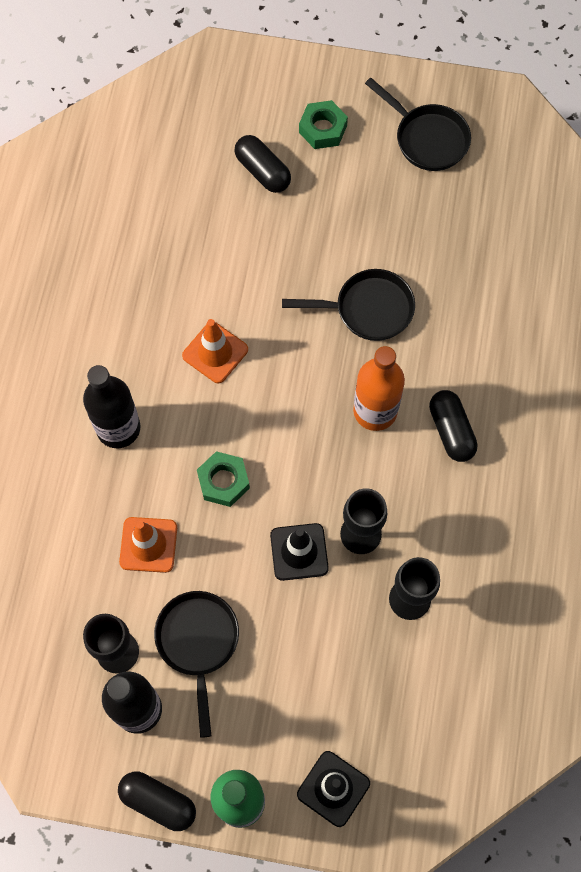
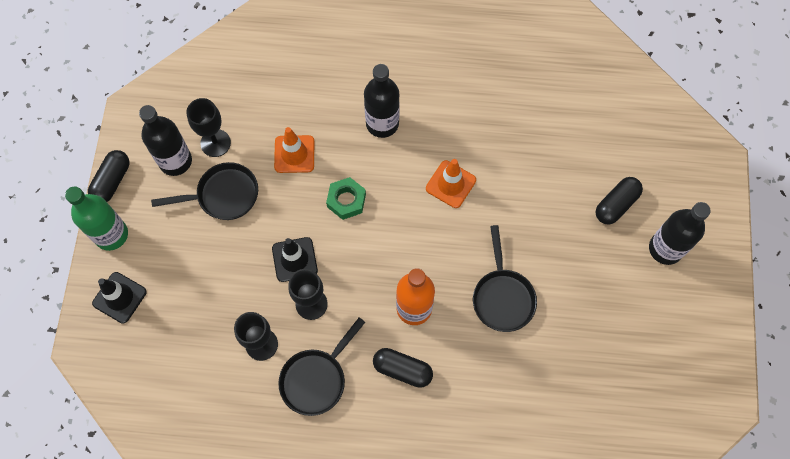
camera: 85 degrees right, 0 degrees up
(323, 129) = (665, 249): green nut -> black bottle
(427, 138) = (673, 336): black pan -> black pan (316, 379)
(451, 431) = (402, 370): black capsule -> black capsule turned 45 degrees clockwise

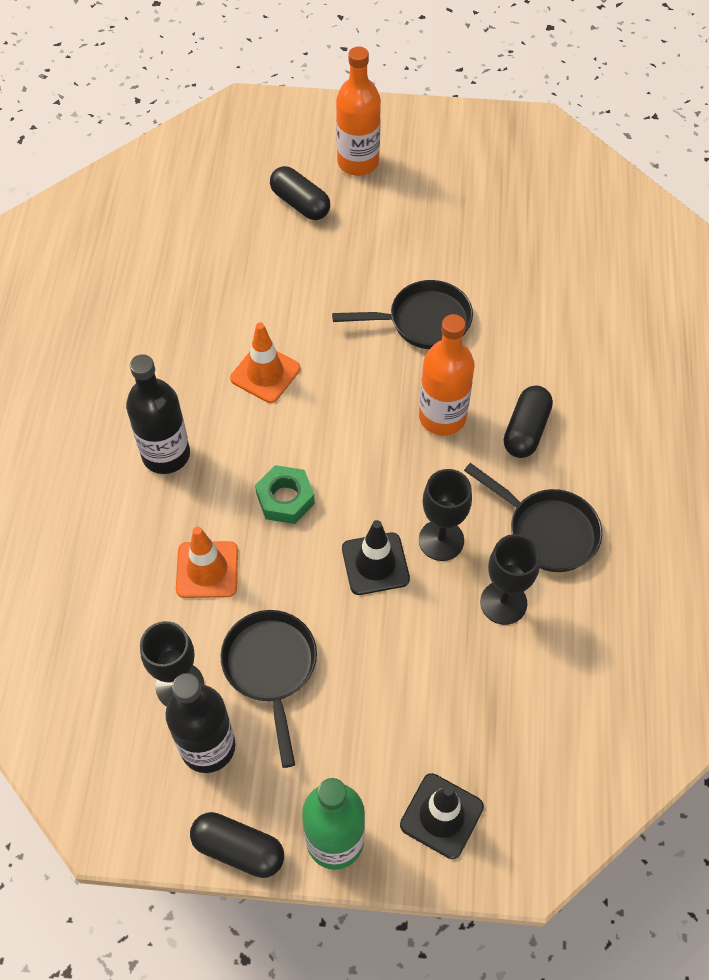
camera: 90 degrees left, 10 degrees down
(665, 249) = (358, 162): black bottle -> orange bottle

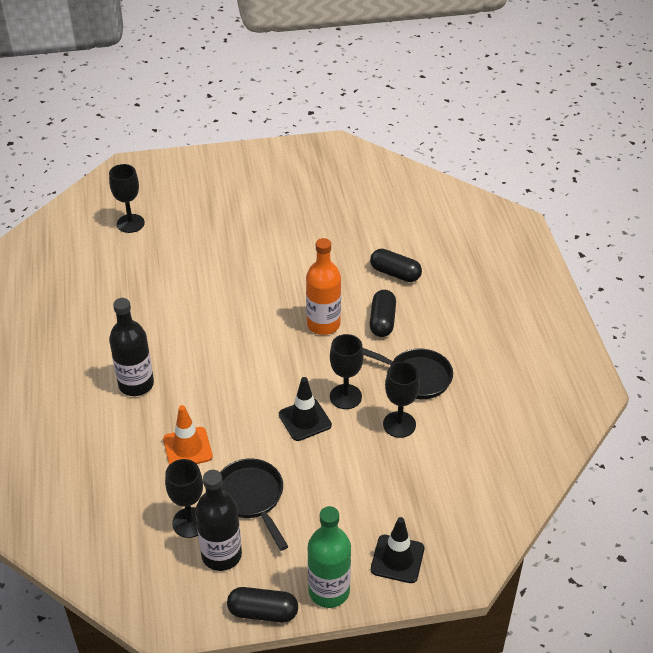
camera: 15 degrees left, 15 degrees down
(224, 199) = (130, 223): none -> black goblet
(265, 373) = (192, 322): orange traffic cone -> none
(285, 499) = (230, 394): green nut -> none
(300, 203) = (185, 217): black capsule -> black capsule (395, 273)
(358, 162) = (218, 186): orange bottle -> none
(423, 321) = (292, 271): black pan -> none

